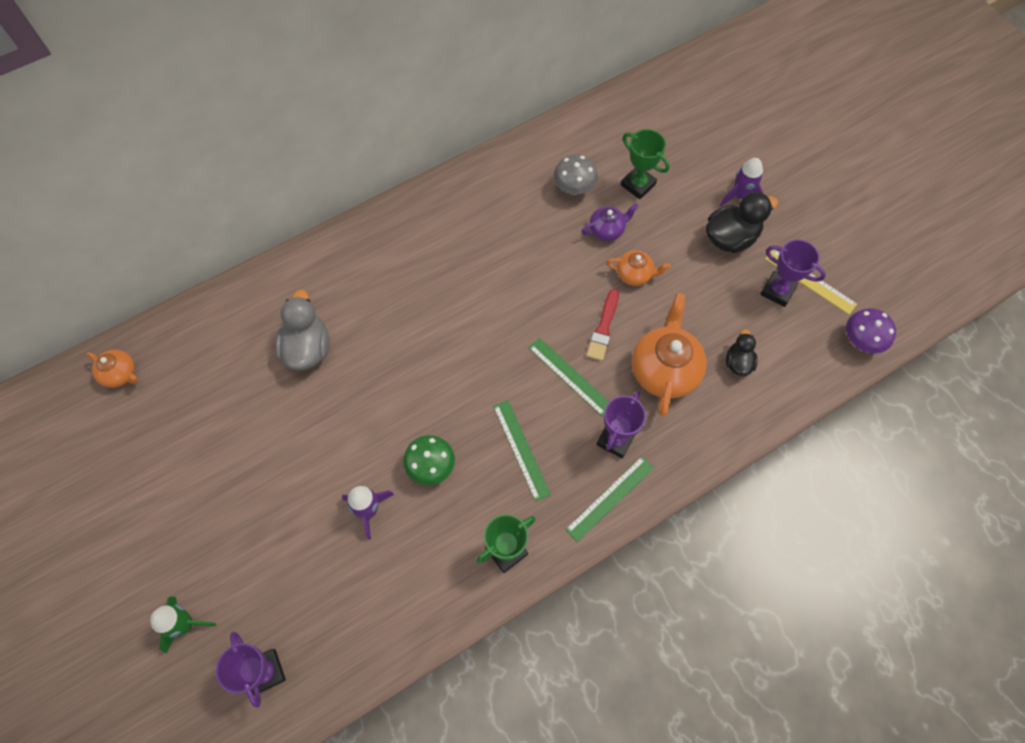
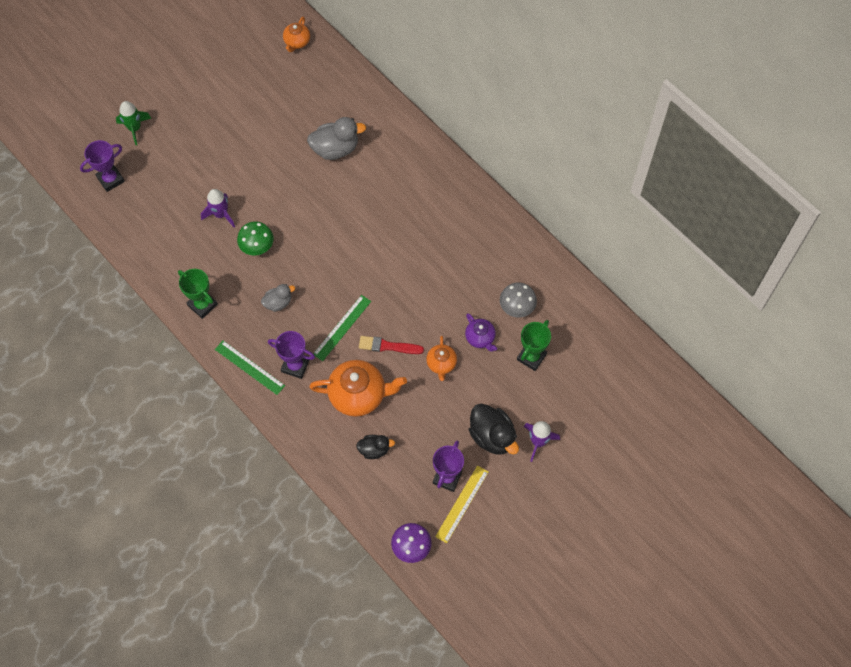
camera: 80 degrees right, 0 degrees up
(521, 449) = (278, 302): green ruler -> grey duck

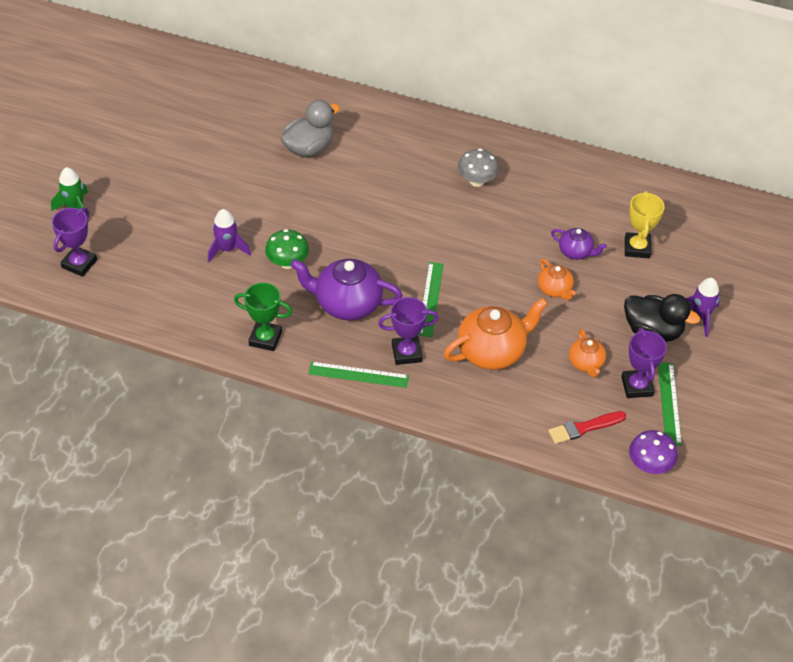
camera: 30 degrees left, 15 degrees down
(278, 302) = (347, 303): grey duck -> purple teapot
(297, 42) = (202, 73): orange teapot -> orange teapot (586, 363)
(374, 449) = (545, 393): black duck -> none
(388, 346) = (489, 296): red brush -> red brush (584, 428)
(462, 504) = (669, 403): yellow ruler -> green ruler
(517, 307) = (590, 212): grey mushroom -> grey mushroom (477, 181)
(531, 357) = (637, 248): green trophy -> yellow trophy

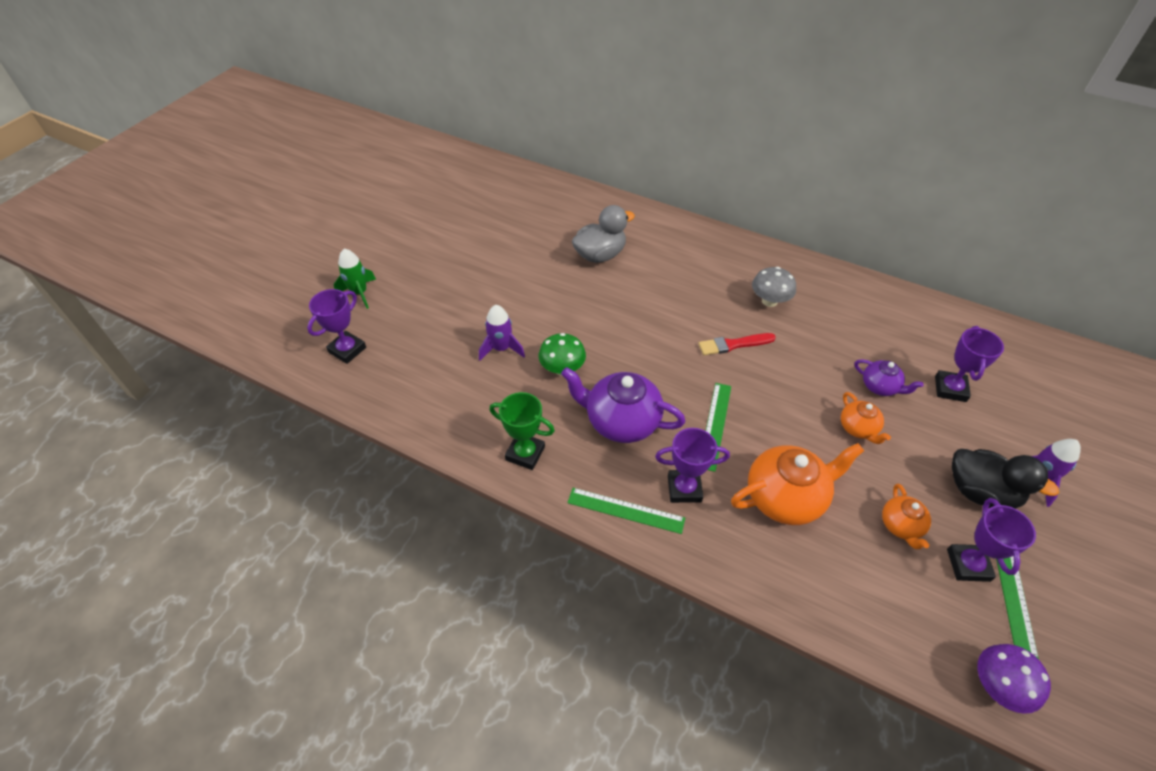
camera: 10 degrees right, 0 degrees up
(584, 428) = (904, 617): red brush -> red brush (733, 344)
(637, 248) = (950, 389): yellow trophy -> purple trophy

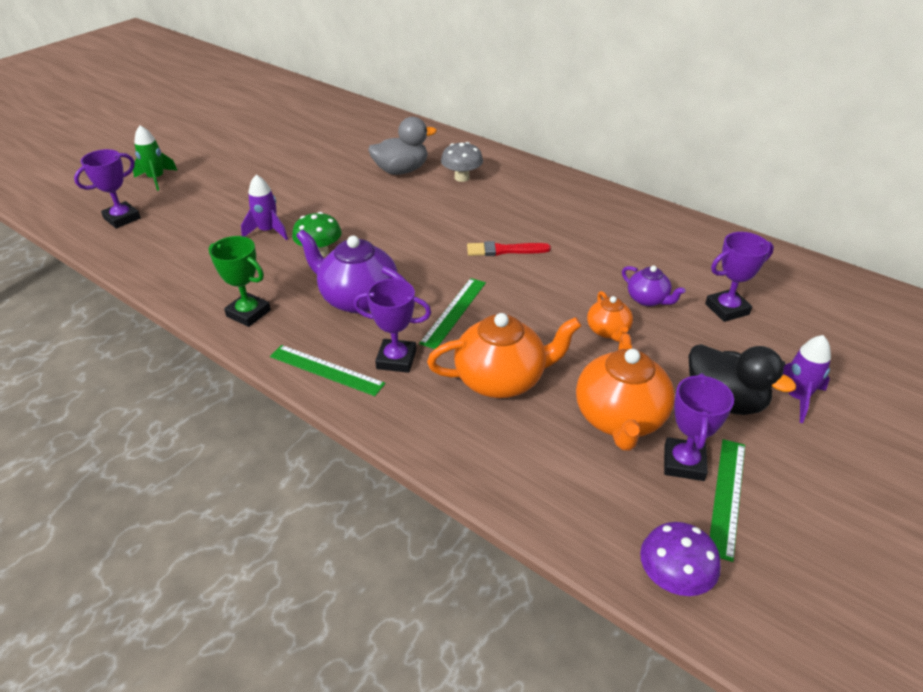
camera: 10 degrees right, 10 degrees down
(769, 301) = (558, 220): grey mushroom -> grey mushroom (462, 178)
(901, 526) = (620, 419): orange teapot -> orange teapot, size x1.86
(950, 389) = (727, 309): purple trophy -> purple trophy turned 45 degrees clockwise

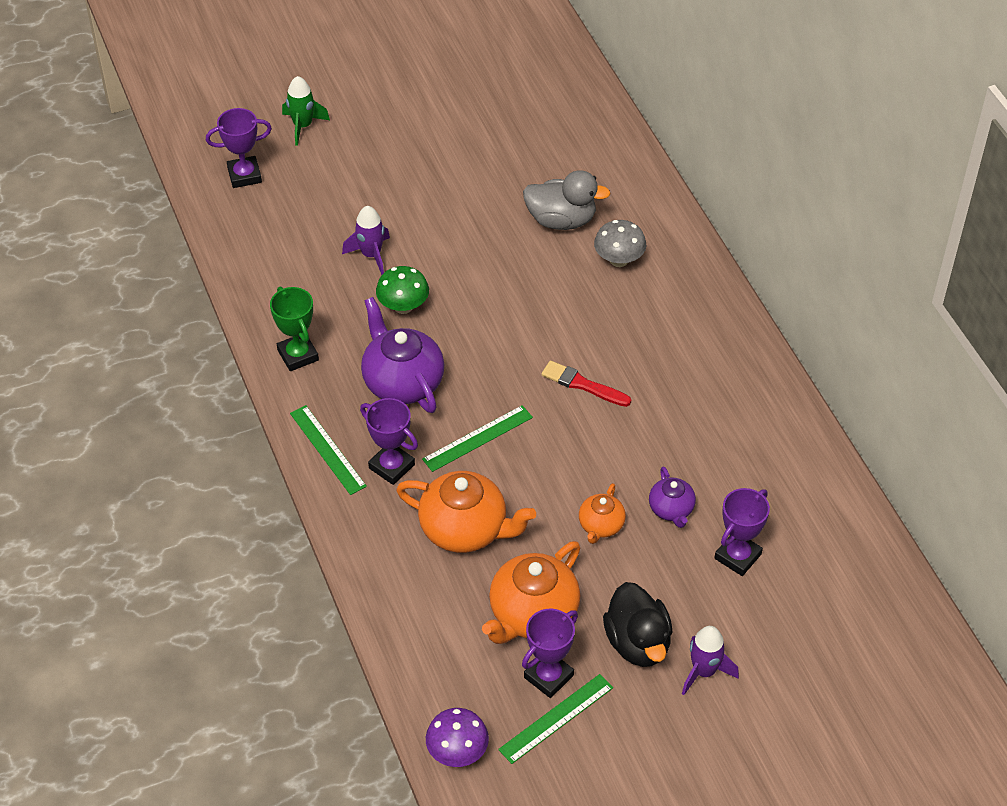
camera: 30 degrees right, 10 degrees up
(727, 309) = (737, 556): purple trophy -> purple trophy turned 60 degrees counterclockwise

